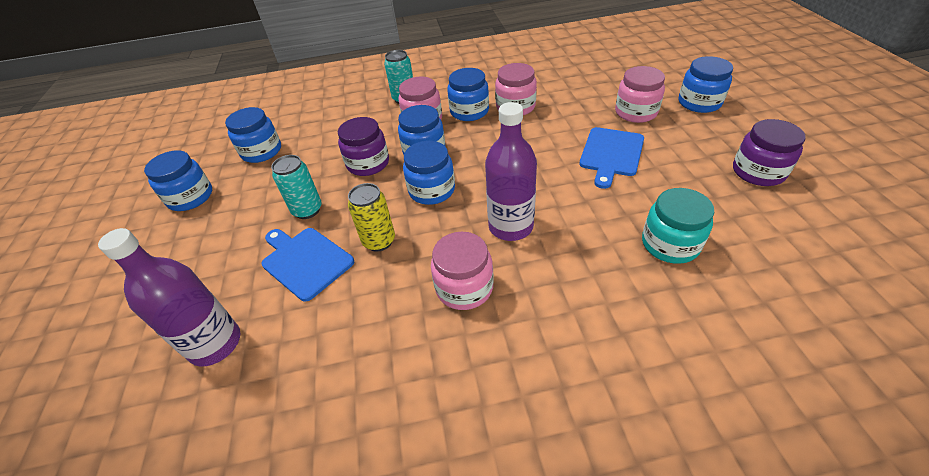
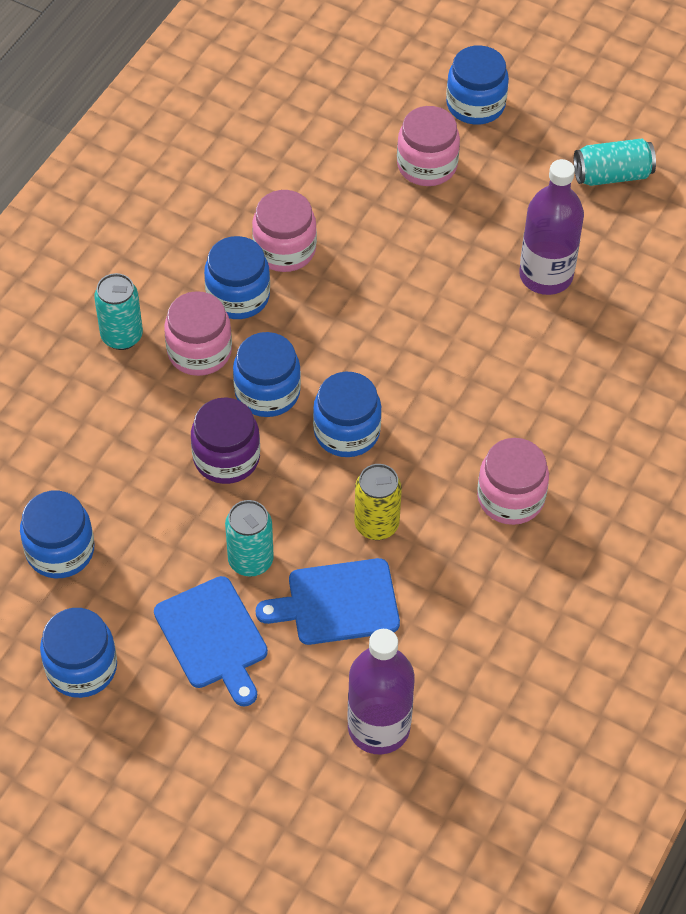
camera: 55 degrees left, 10 degrees up
(511, 226) = (474, 408): purple bottle -> purple bottle (546, 275)
(611, 154) = (466, 247): blue cutting board -> blue cutting board (213, 637)
(670, 244) = (618, 318): turquoise jar -> none
(758, 172) = (612, 175): purple jar -> turquoise can

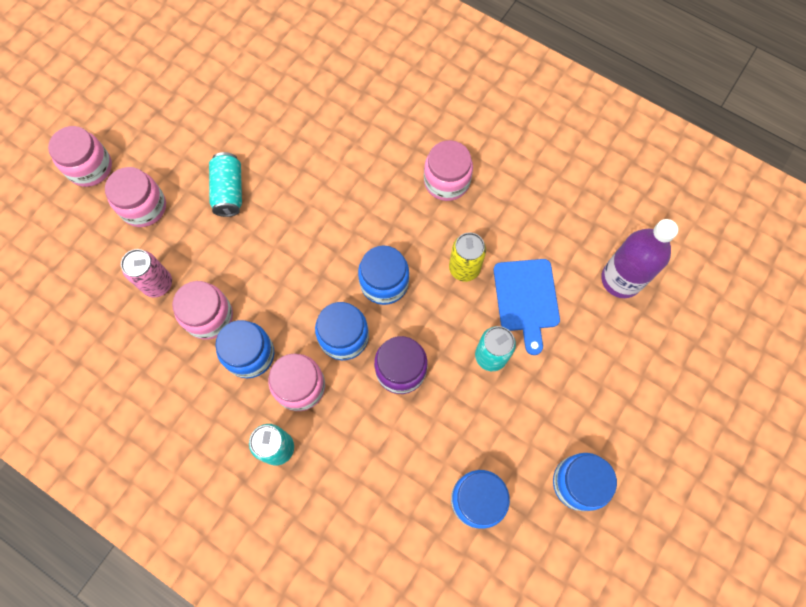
camera: 85 degrees left, 15 degrees up
(213, 637) = (553, 385): blue cutting board -> none
(323, 194) = (158, 284): none -> pink can
(475, 104) = (90, 167): blue jar -> pink jar
(546, 275) = (261, 138): purple bottle -> none
(612, 175) = (177, 86): turquoise can -> turquoise can (229, 191)

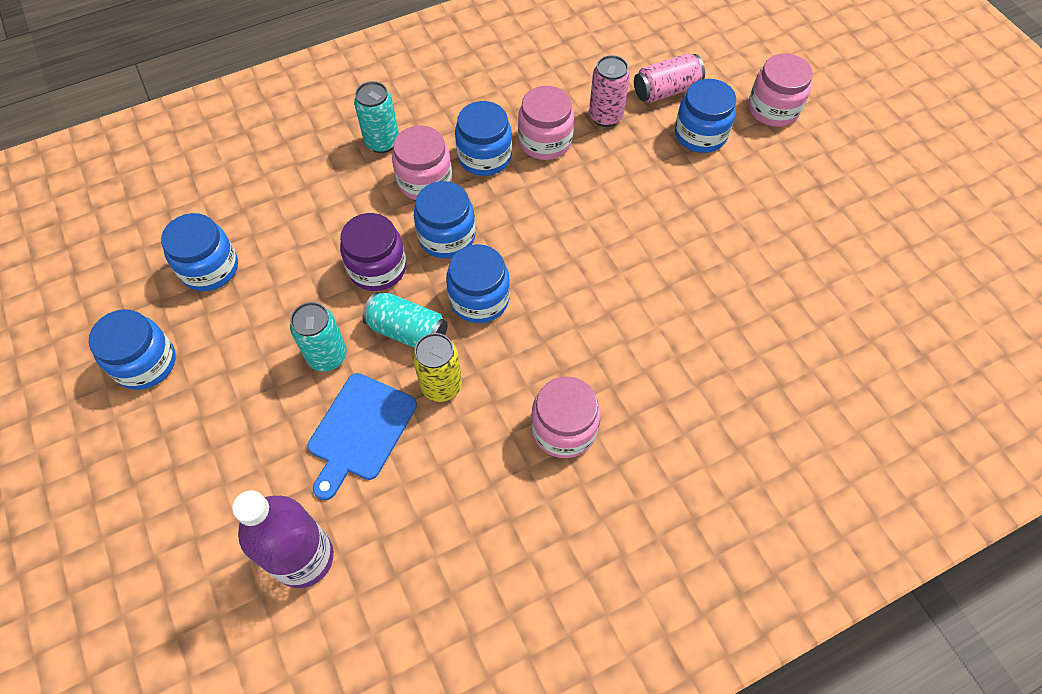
camera: 120 degrees right, 10 degrees down
(105, 252) = (666, 91): none -> pink can
(144, 207) = (700, 134): pink jar -> blue jar
(229, 191) = (678, 209): turquoise can -> turquoise can (408, 331)
(526, 299) = (360, 431): blue cutting board -> blue cutting board turned 90 degrees counterclockwise

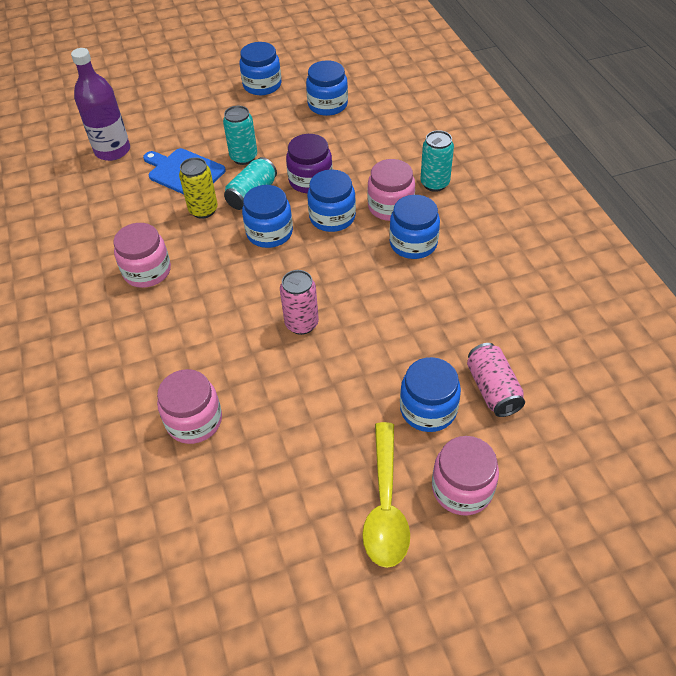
camera: 100 degrees right, 10 degrees down
(545, 141) = (428, 285): pink jar -> pink jar (194, 421)
(605, 116) = (457, 333): pink can -> pink can (301, 324)
(806, 158) = (385, 505): none -> yellow spoon

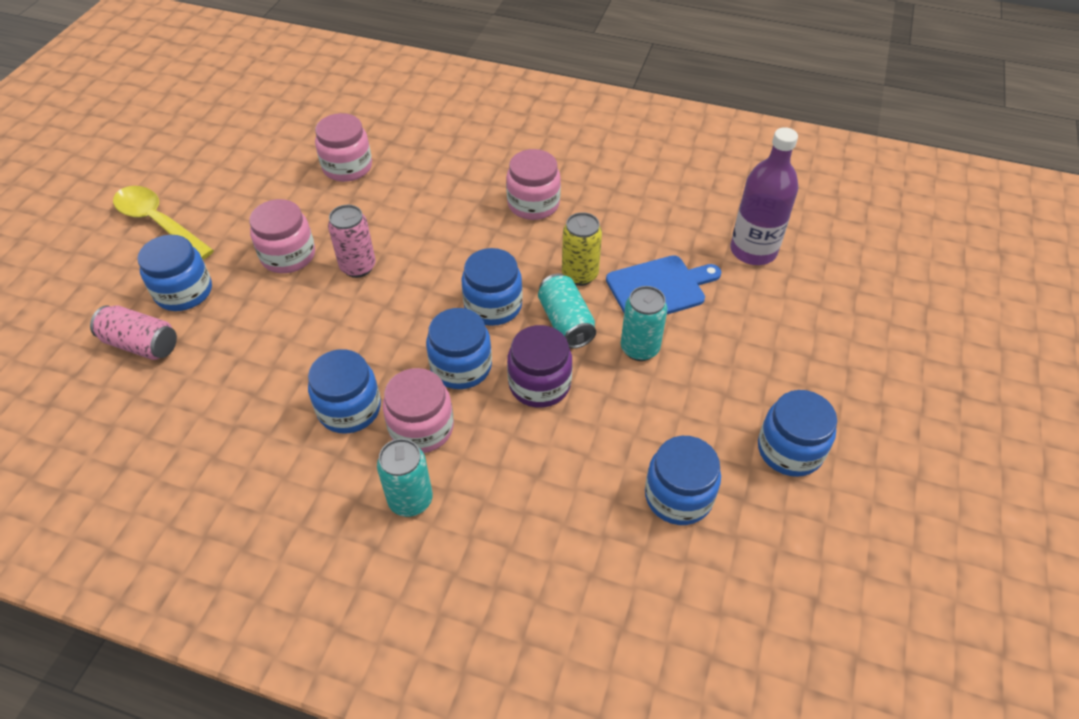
camera: 125 degrees right, 0 degrees up
(462, 488) = (110, 267): pink jar -> pink jar (288, 255)

